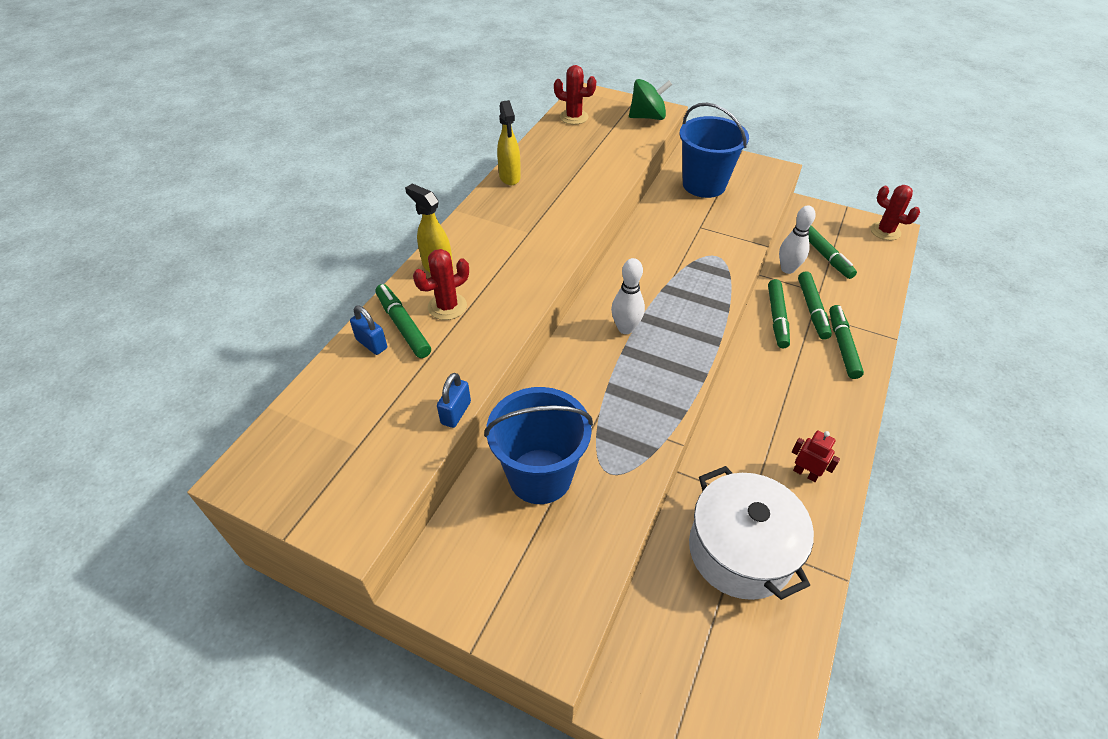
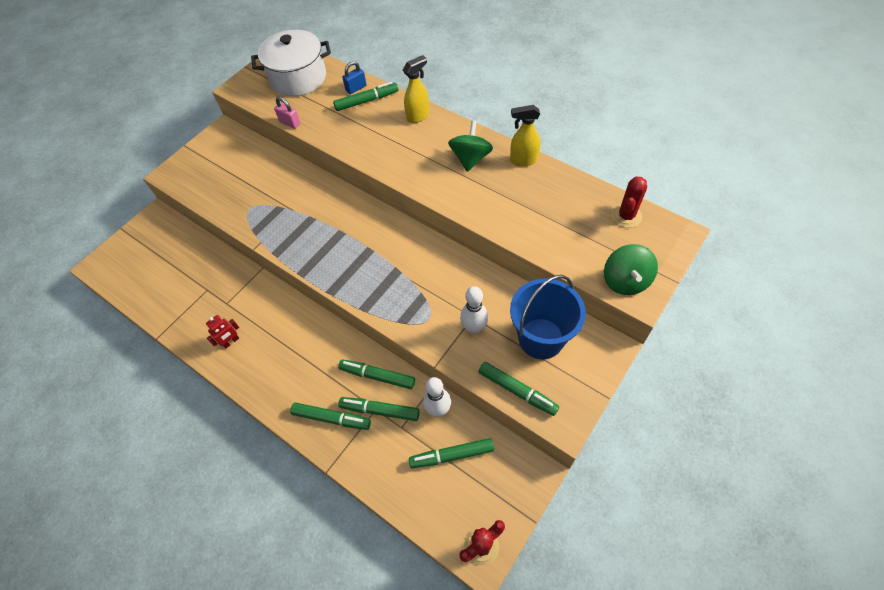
camera: 105 degrees right, 10 degrees up
(447, 306) = (377, 120): red cactus -> none
(456, 413) = (290, 123): blue padlock -> pink padlock
(512, 214) = (470, 158): none -> green spinning top
(540, 476) = (261, 177): blue bucket -> none
(625, 328) = (361, 236): white bowling pin -> white bowling pin (474, 328)
(740, 551) = (199, 286): white pot -> white pot (298, 78)
(762, 194) = (517, 391): none -> green marker

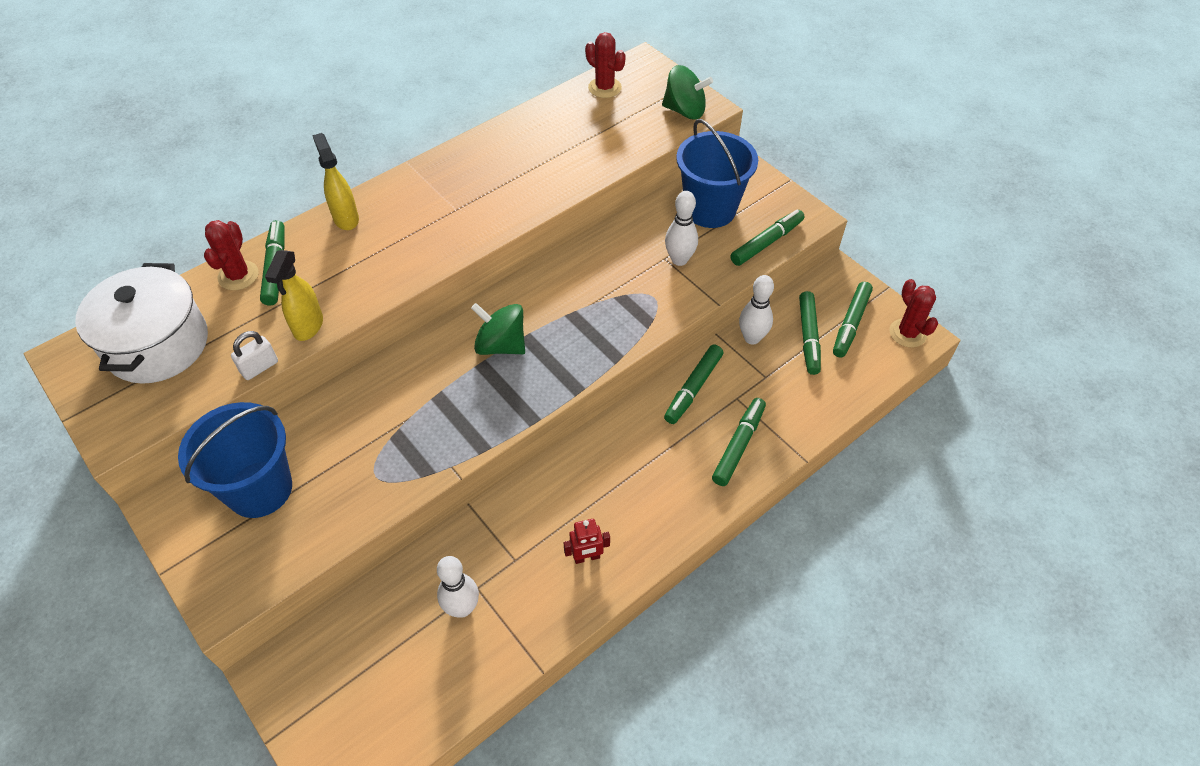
camera: 80 degrees left, 5 degrees down
(194, 286) = (462, 608): none -> white bowling pin
(231, 342) = (587, 557): red robot -> red robot turned 105 degrees clockwise
(236, 162) = (259, 489): none -> blue bucket
(290, 123) = (259, 367): pink padlock -> white padlock
(356, 88) = (238, 276): blue padlock -> red cactus
(380, 410) = (740, 393): green marker -> green marker (850, 324)
(470, 158) = (455, 185): green spinning top -> green spinning top (501, 345)
(523, 160) = (484, 141): yellow spray bottle -> yellow spray bottle (308, 327)

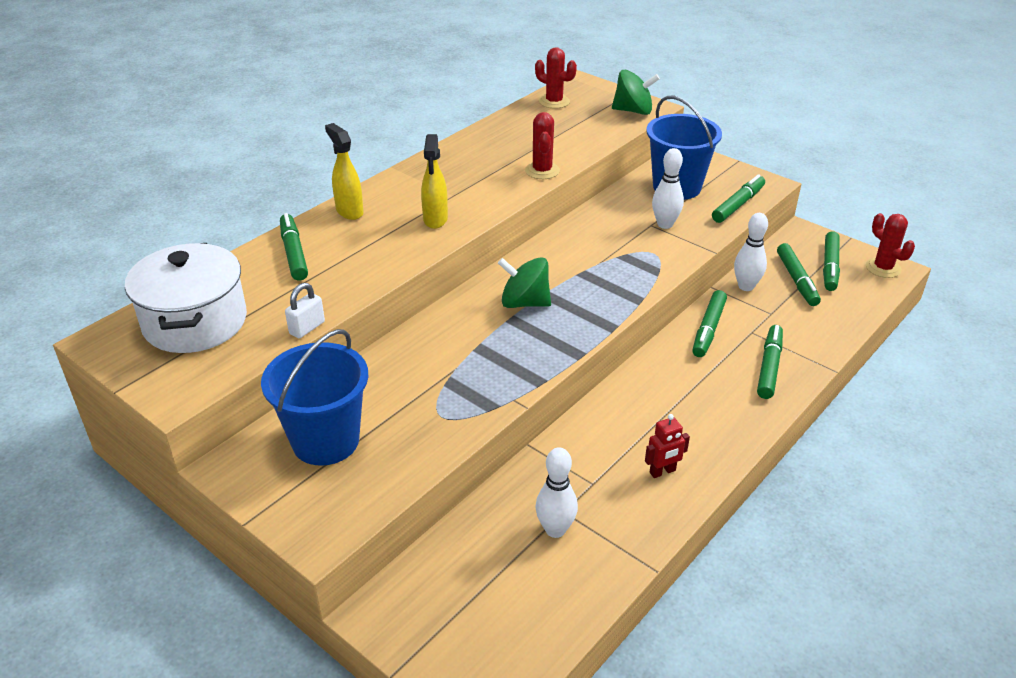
camera: 10 degrees left, 15 degrees down
(238, 276) = (258, 262): red cactus -> red cactus (542, 171)
(308, 327) = (344, 293): yellow spray bottle -> yellow spray bottle (435, 220)

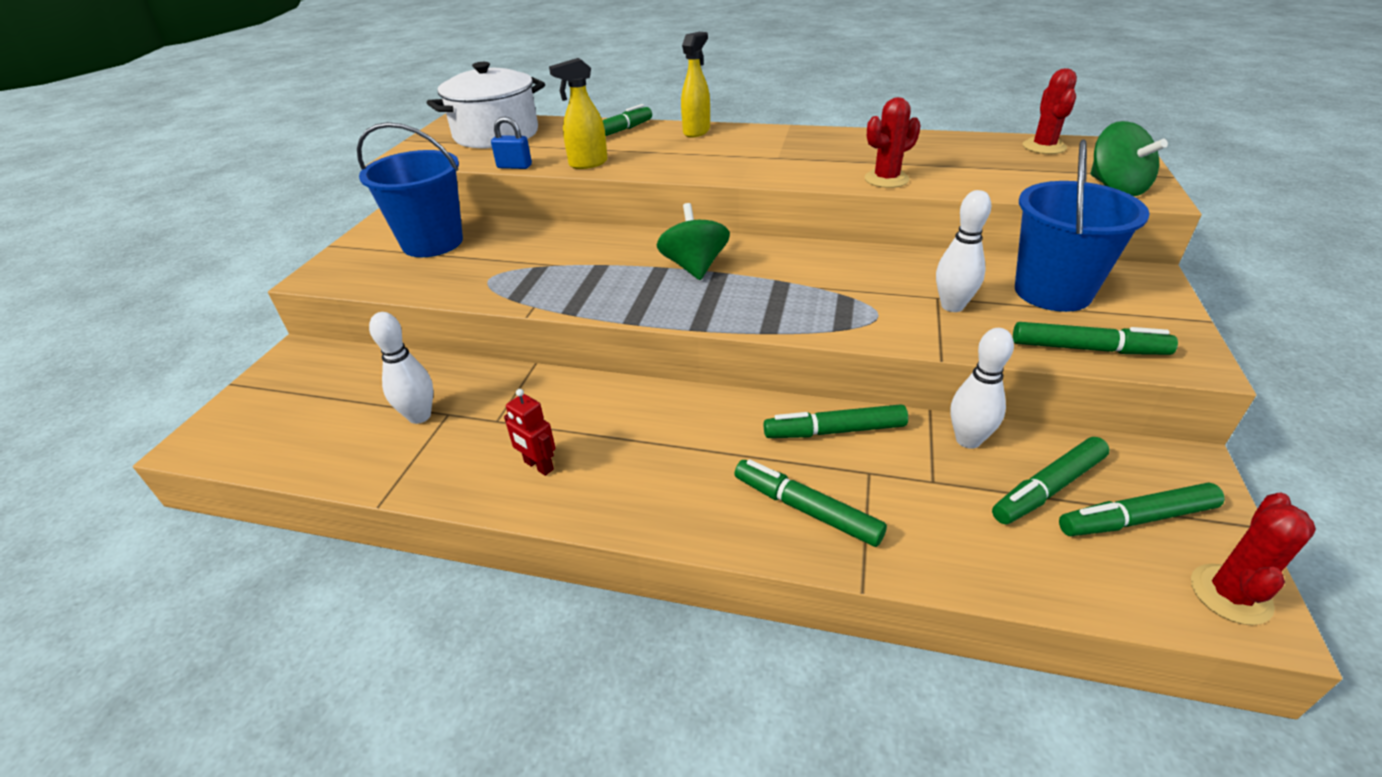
camera: 65 degrees right, 0 degrees up
(307, 328) = (514, 166): white padlock -> blue padlock
(435, 220) = (725, 162): yellow spray bottle -> yellow spray bottle (587, 164)
(769, 367) = (806, 509): green marker -> green marker turned 135 degrees counterclockwise

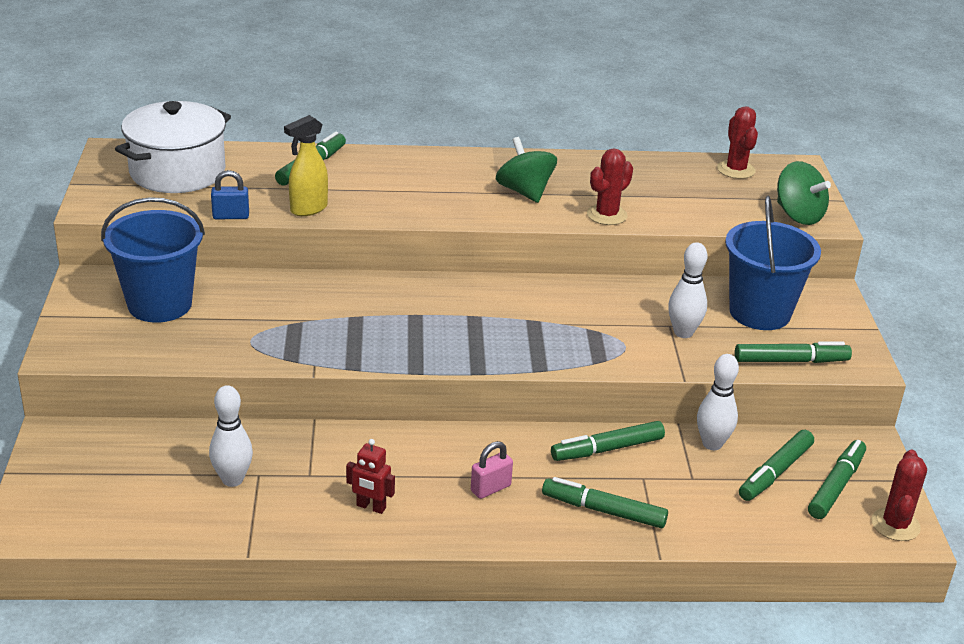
camera: 20 degrees left, 5 degrees down
(680, 461) = (490, 488): none -> pink padlock
(694, 267) = (447, 312): green spinning top -> green spinning top (524, 192)
(696, 131) = (400, 160): yellow spray bottle -> none
(1136, 519) = (836, 486): green marker -> green marker turned 150 degrees clockwise

